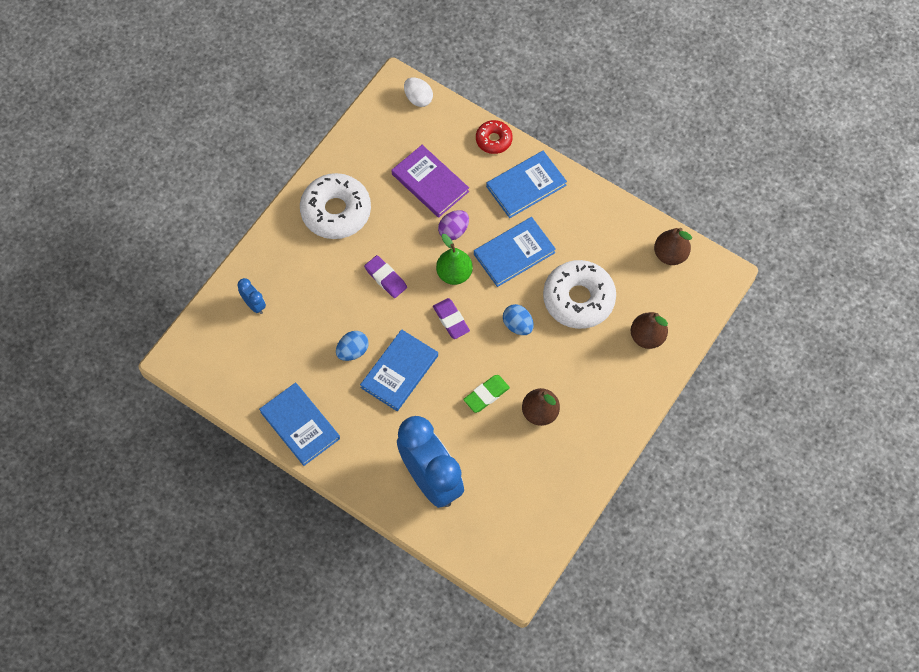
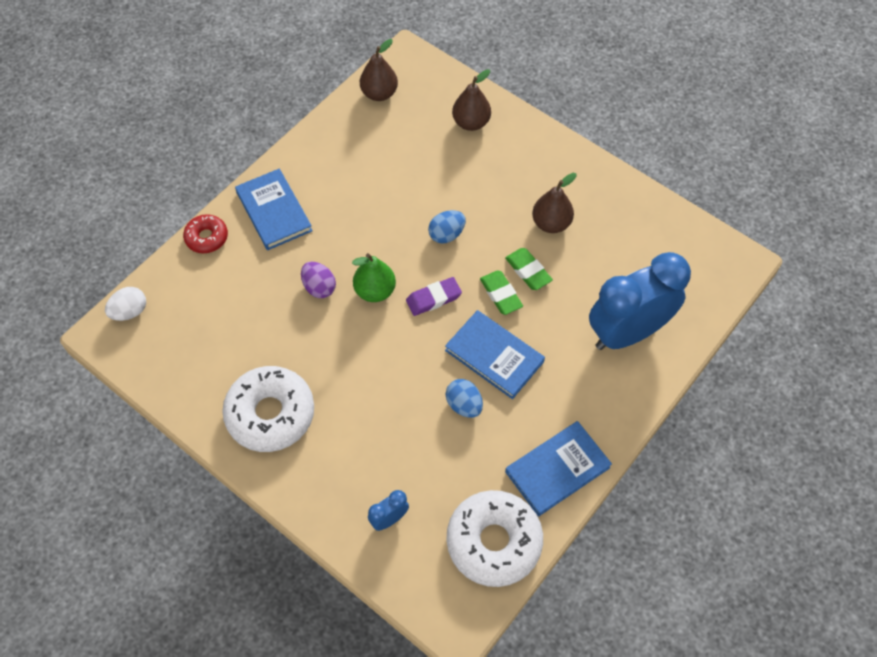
camera: 85 degrees left, 5 degrees down
(385, 278) = (371, 363): purple eraser -> none
(430, 183) = (251, 307): purple book -> none
(460, 373) = (501, 294): none -> green eraser
(514, 253) = (357, 230): blue book -> none
(578, 299) = (421, 176): white donut -> white donut (494, 542)

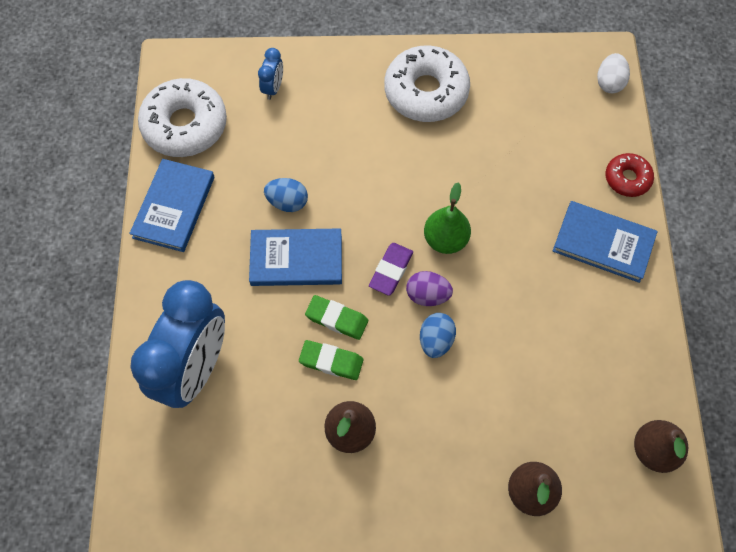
camera: 140 degrees right, 5 degrees up
(319, 287) = (493, 208): purple egg -> purple egg (427, 295)

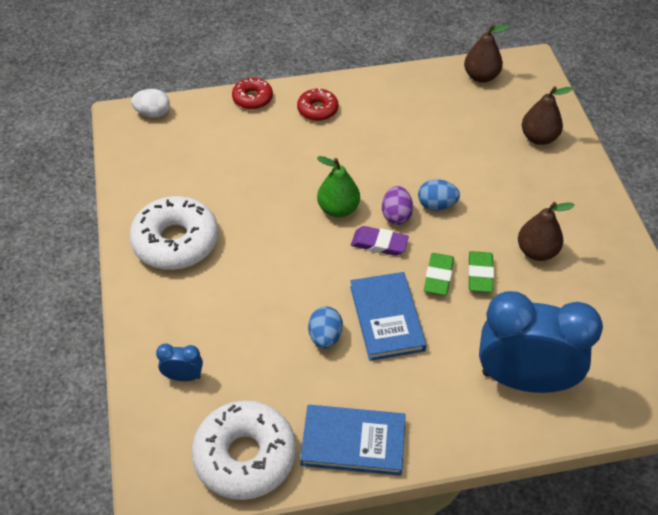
camera: 100 degrees left, 15 degrees down
(603, 243) = (317, 110): blue book -> red donut

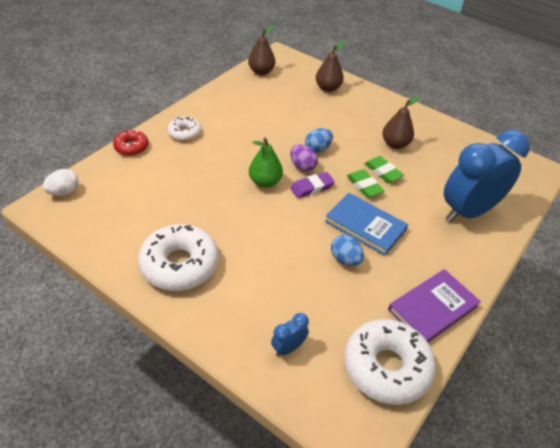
camera: 45 degrees left, 5 degrees down
(317, 110) = (184, 133): red donut -> white donut
(353, 442) = (432, 308): blue book -> purple book

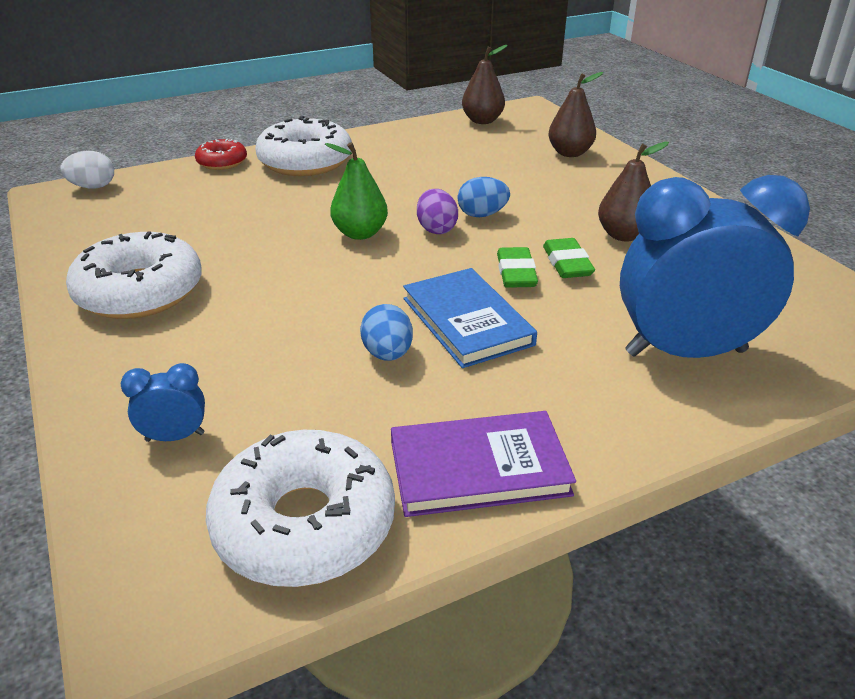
camera: 30 degrees right, 10 degrees down
(184, 133) = (305, 161): white donut -> white donut, size x1.88
(312, 187) = (425, 255): purple eraser -> none

